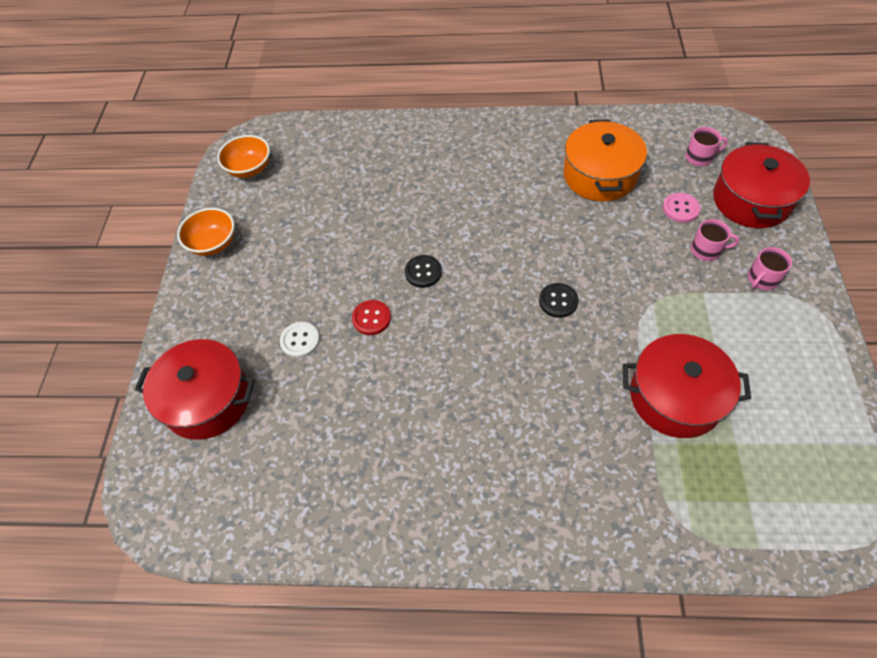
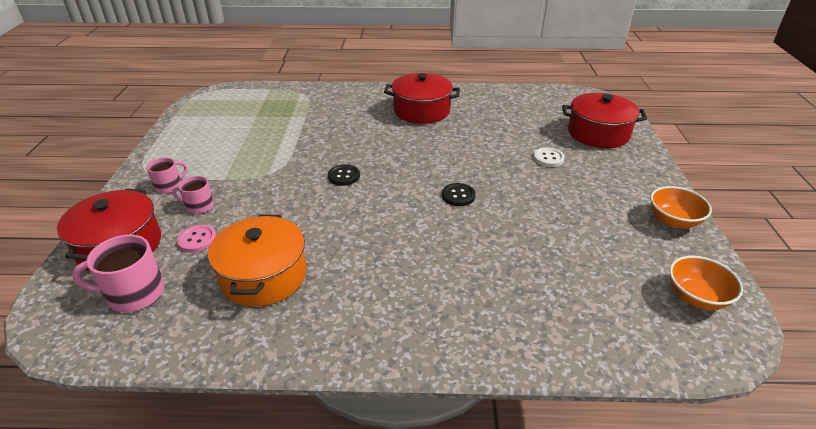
camera: 175 degrees right, 20 degrees down
(371, 318) = (496, 169): red button -> none
(675, 397) = (281, 132): red pot -> red pot (421, 111)
(699, 157) = (134, 294): pink mug -> pink mug, size x1.64

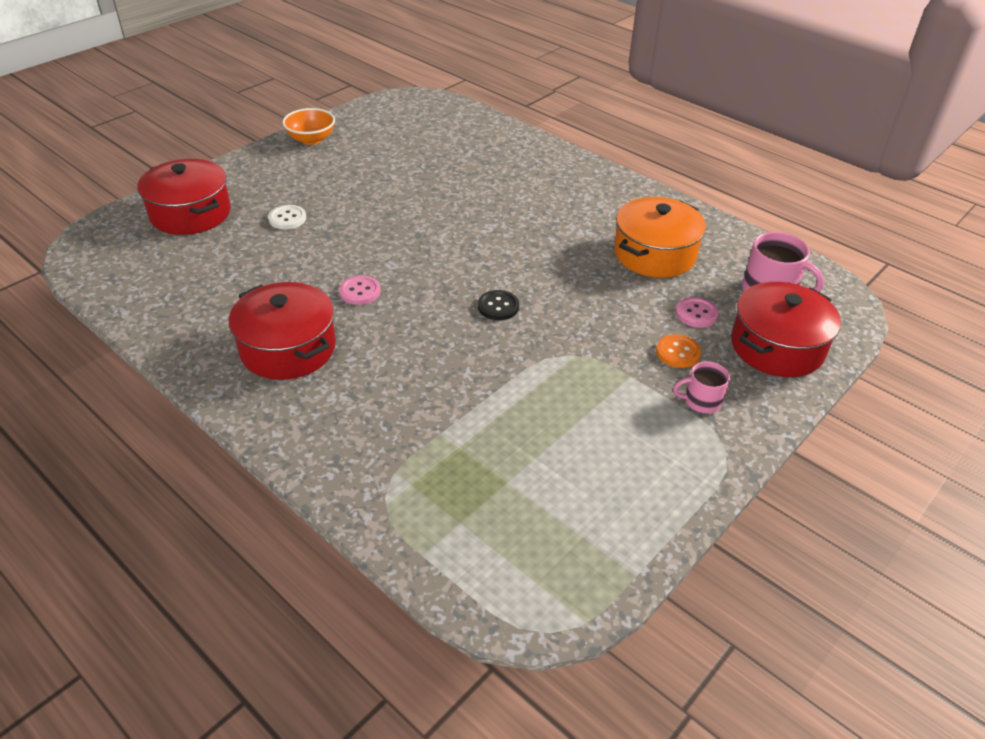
camera: 140 degrees left, 5 degrees up
(199, 206) = (678, 352): pink mug -> orange button
(433, 145) = (360, 291): none -> pink button
(458, 196) = (423, 231): black button -> none
(696, 297) = (392, 113): orange bowl -> none

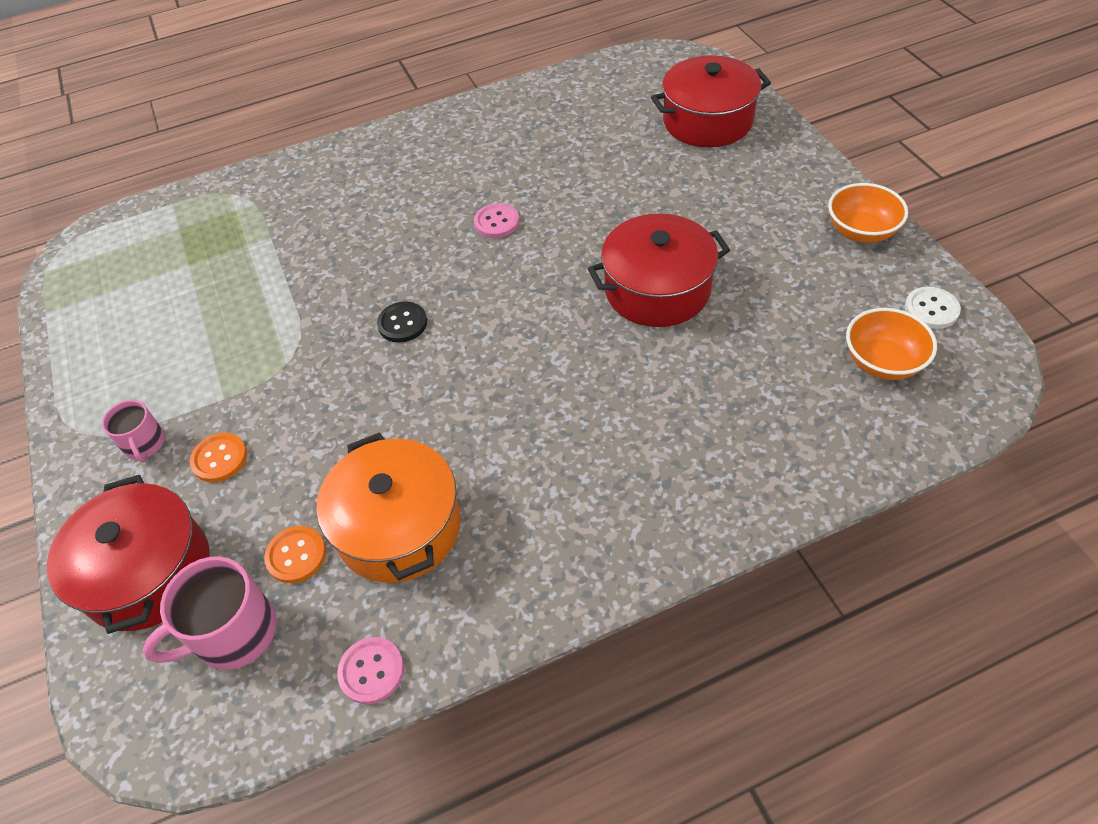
camera: 120 degrees right, 10 degrees up
(287, 218) = (665, 188): white button -> white button (931, 309)
(288, 348) = (443, 165): red pot -> red pot (657, 289)
(423, 124) = (882, 362): none -> orange bowl
(696, 314) = (260, 513): pink button -> pink button (371, 671)
(701, 401) = (145, 444): pink mug -> pink mug turned 135 degrees clockwise
(707, 287) = (296, 555): none -> orange button

